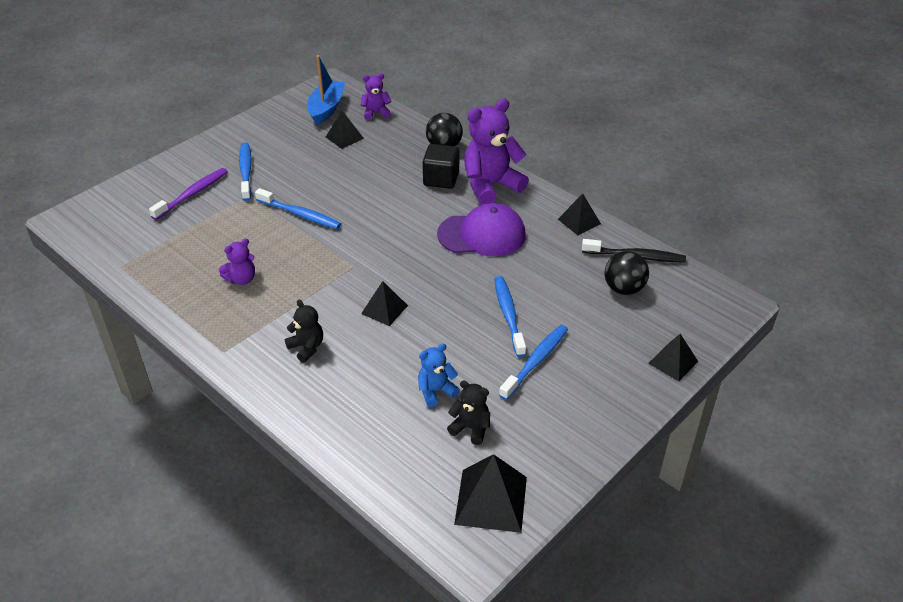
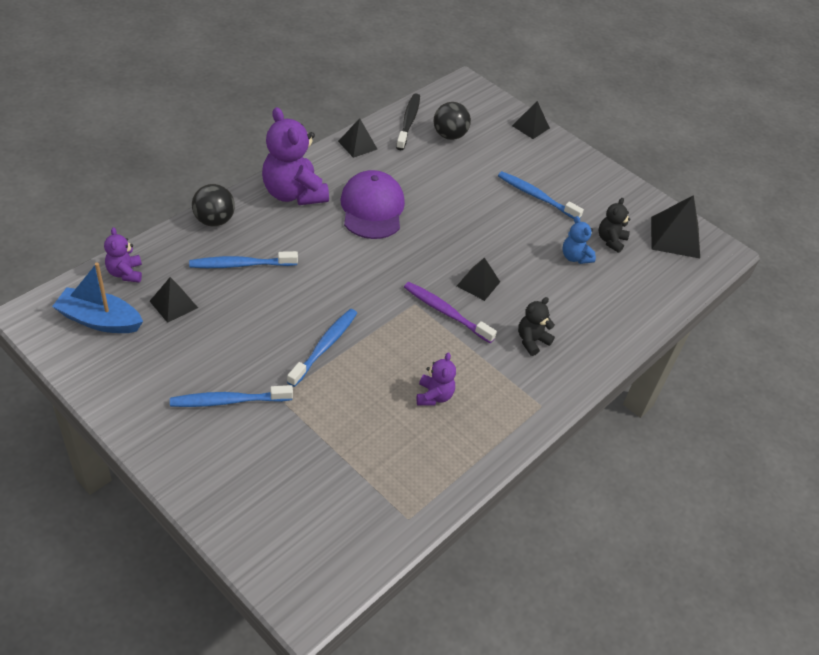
camera: 95 degrees left, 5 degrees up
(192, 194) = (269, 455): purple toothbrush -> purple toothbrush (446, 312)
(241, 279) = (434, 396): purple teddy bear -> purple teddy bear turned 45 degrees clockwise
(441, 179) = (275, 228): black cube -> none
(508, 315) = (483, 205): blue toothbrush -> blue toothbrush (241, 265)

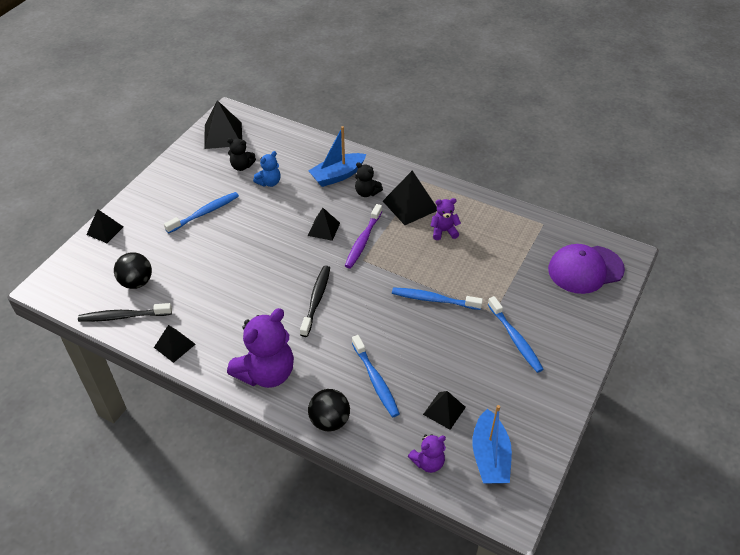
camera: 100 degrees left, 0 degrees up
(370, 249) = (316, 300): none -> black toothbrush
(372, 208) = (263, 311): purple cap -> purple cap (585, 269)
(494, 377) = (410, 205): none -> black pyramid
(536, 196) = (204, 213): blue toothbrush -> blue toothbrush turned 150 degrees counterclockwise
(573, 322) = (337, 175): none -> blue boat

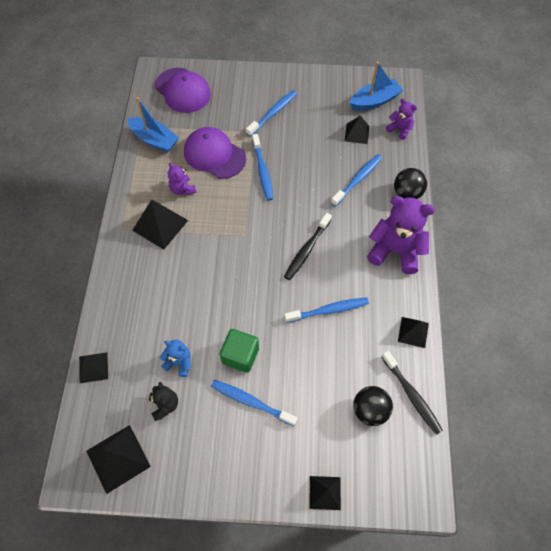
camera: 115 degrees left, 15 degrees up
(243, 291) = (328, 310): none -> blue toothbrush
(247, 219) = (240, 355): none -> green cube
(316, 300) = (307, 250): black toothbrush -> black toothbrush turned 45 degrees counterclockwise
(324, 229) = (222, 281): black pyramid -> black pyramid (93, 367)
(337, 175) = (142, 302): blue boat -> blue boat (154, 140)
(363, 241) = (222, 244): purple toothbrush -> none
(366, 193) = (157, 266): black teddy bear -> none
(476, 268) = (214, 155): none -> purple cap

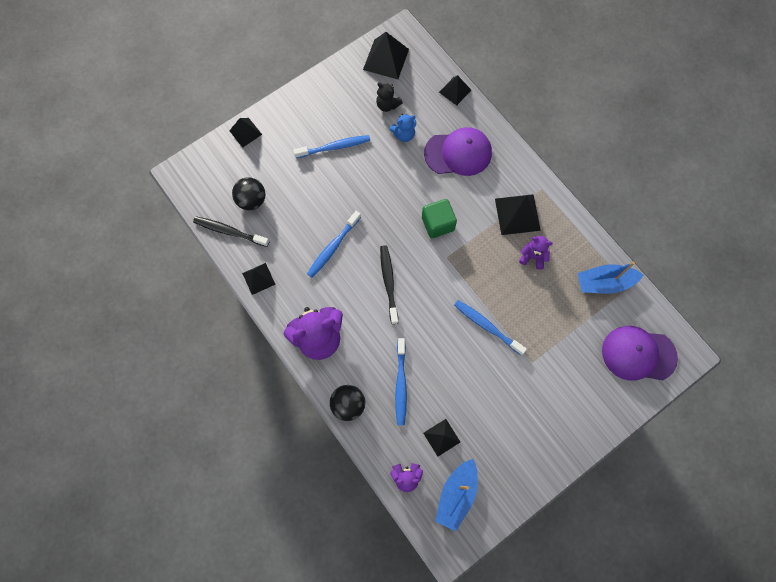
camera: 140 degrees right, 10 degrees up
(214, 155) = (541, 309): purple cap -> purple cap (458, 153)
(240, 355) = (367, 169): green cube -> green cube (437, 224)
(273, 113) = (535, 397): blue toothbrush -> none

